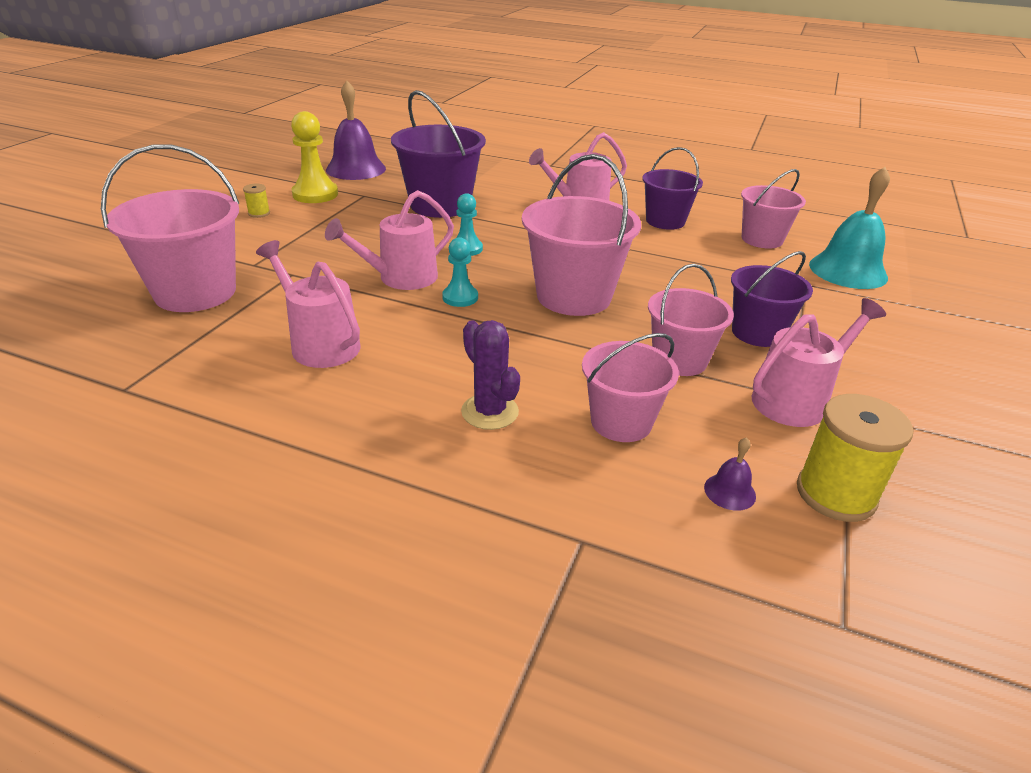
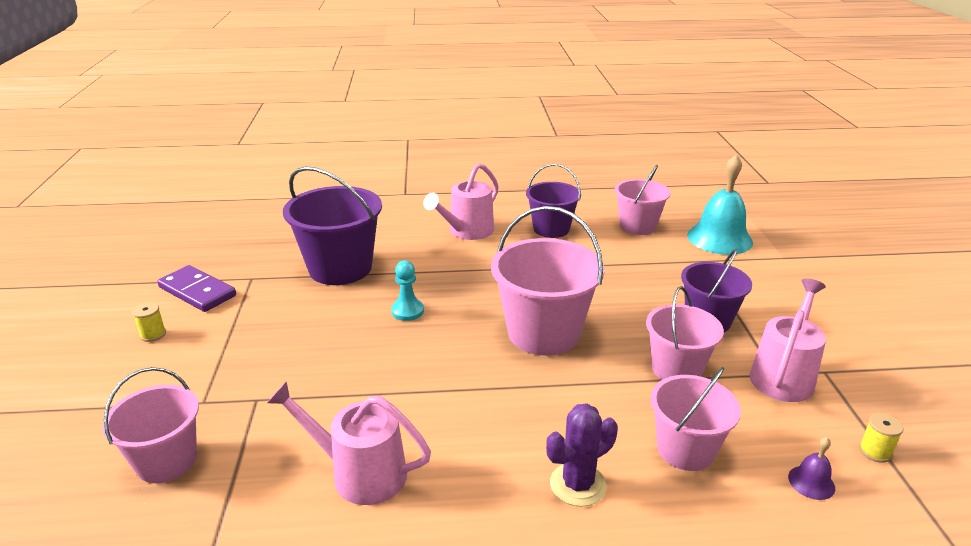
camera: 25 degrees left, 5 degrees down
(195, 292) = (167, 461): pink bucket -> pink bucket, size x0.64
(315, 194) = (197, 292): yellow pawn -> purple domino
(356, 169) = (215, 248): purple bell -> none
(401, 278) = (374, 366): pink watering can -> none
(460, 297) = (448, 369): turquoise pawn -> none
(490, 412) = (578, 484): purple cactus -> purple cactus turned 60 degrees counterclockwise
(835, 494) = (875, 451): yellow spool -> yellow spool, size x0.47

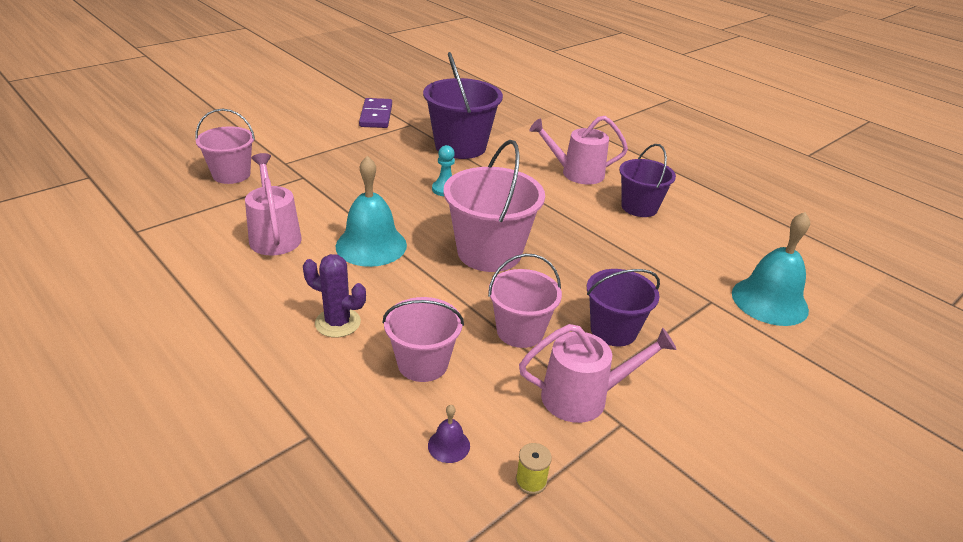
camera: 50 degrees right, 5 degrees up
(153, 334) = (323, 123): yellow spool -> none
(458, 403) = (371, 245): none -> turquoise bell
(637, 226) = (715, 248): pink bucket -> none

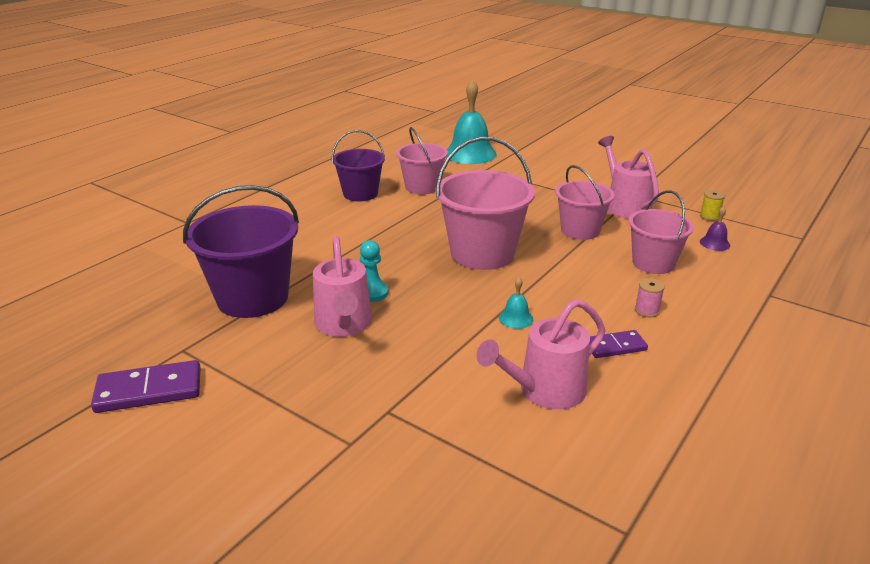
camera: 100 degrees left, 5 degrees down
(231, 174) = (412, 492): pink bucket -> pink bucket (422, 187)
(299, 284) = (615, 346): none -> purple domino
(338, 323) = (647, 310): purple cactus -> pink spool
(371, 245) = (516, 318): turquoise bell -> turquoise bell, size x0.43
(577, 173) = (302, 223): pink watering can -> pink watering can (344, 325)
(613, 330) = (547, 199): purple bucket -> none

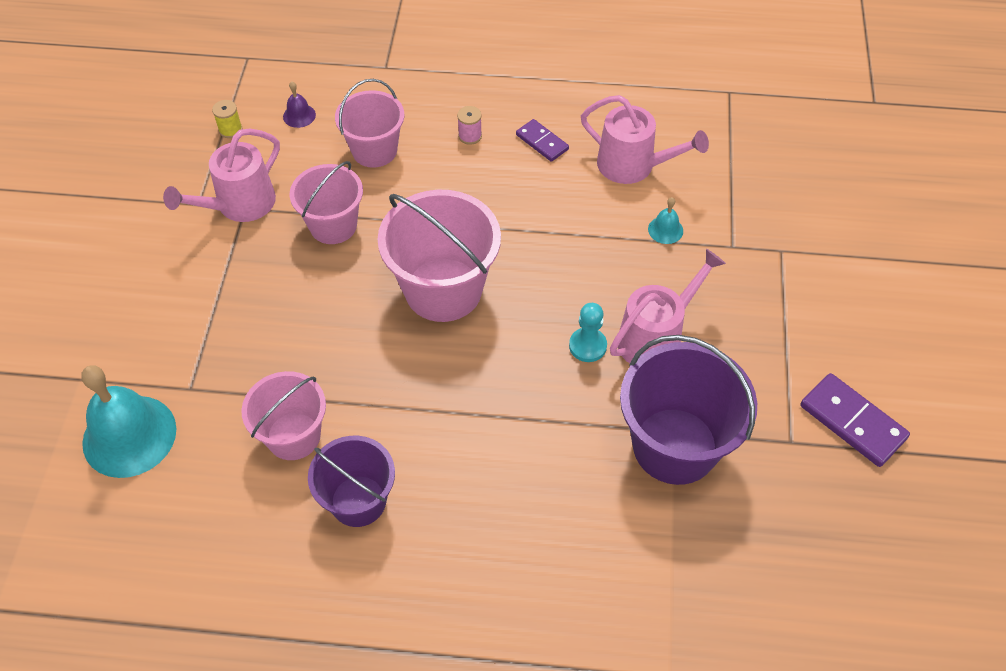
camera: 120 degrees left, 25 degrees up
(516, 318) = (548, 217): turquoise bell -> turquoise bell (665, 230)

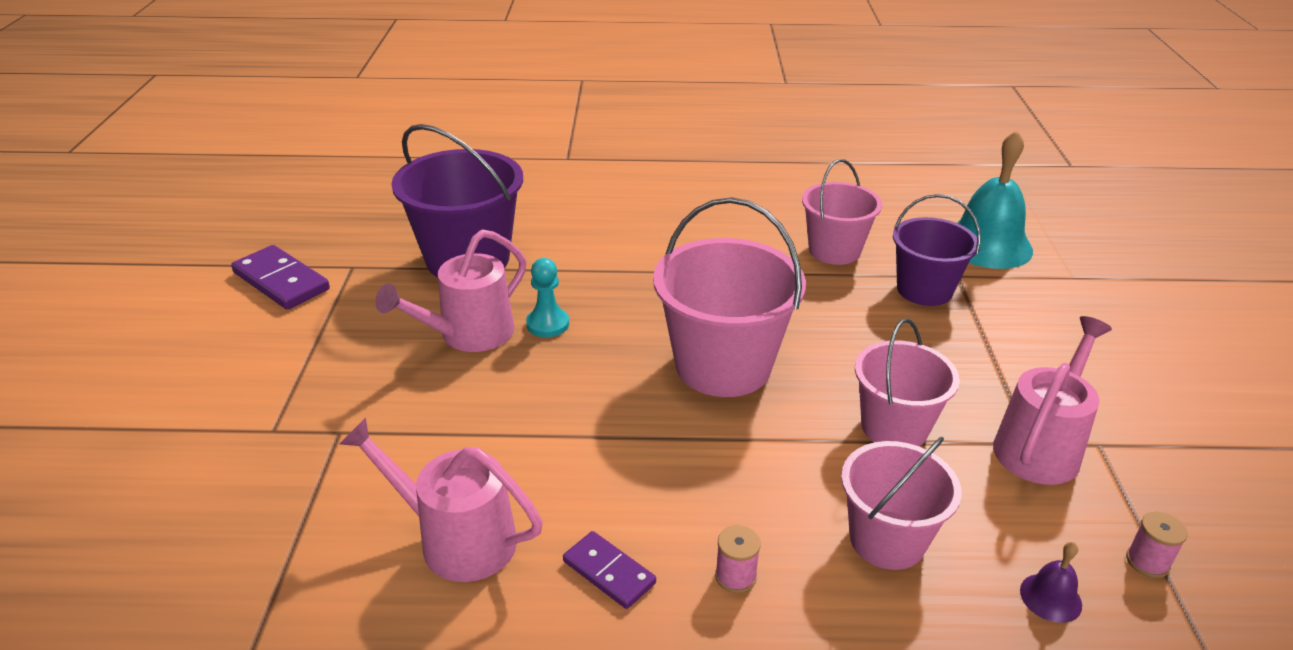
camera: 175 degrees right, 20 degrees down
(230, 130) = (1147, 562): yellow spool -> pink spool
(358, 501) = (756, 219): purple bucket -> purple bucket (924, 290)
(665, 230) = (427, 447): turquoise bell -> none

